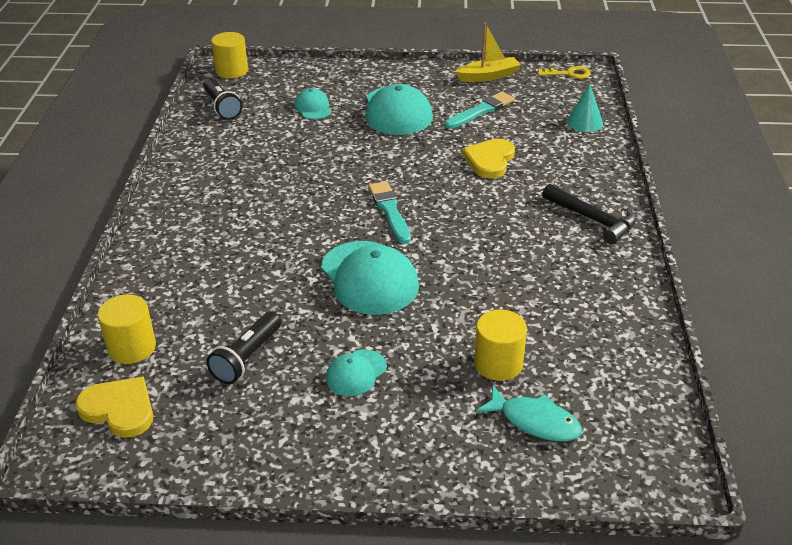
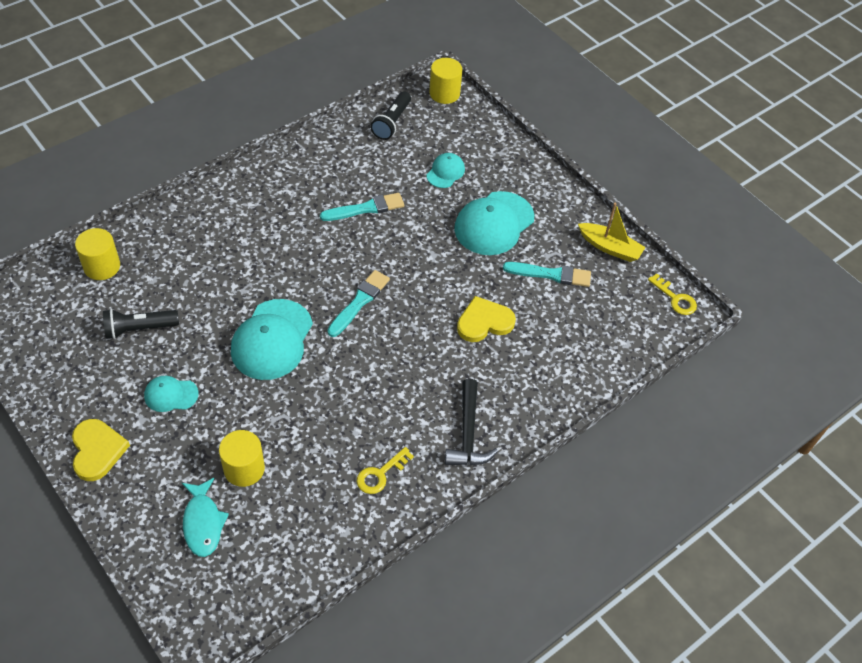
camera: 45 degrees right, 15 degrees up
(119, 409) = (47, 300): yellow heart -> yellow heart (97, 450)
(293, 161) = (366, 208): none -> turquoise brush
(584, 122) = (607, 352): turquoise cone -> none
(587, 284) = (380, 474): none -> yellow key

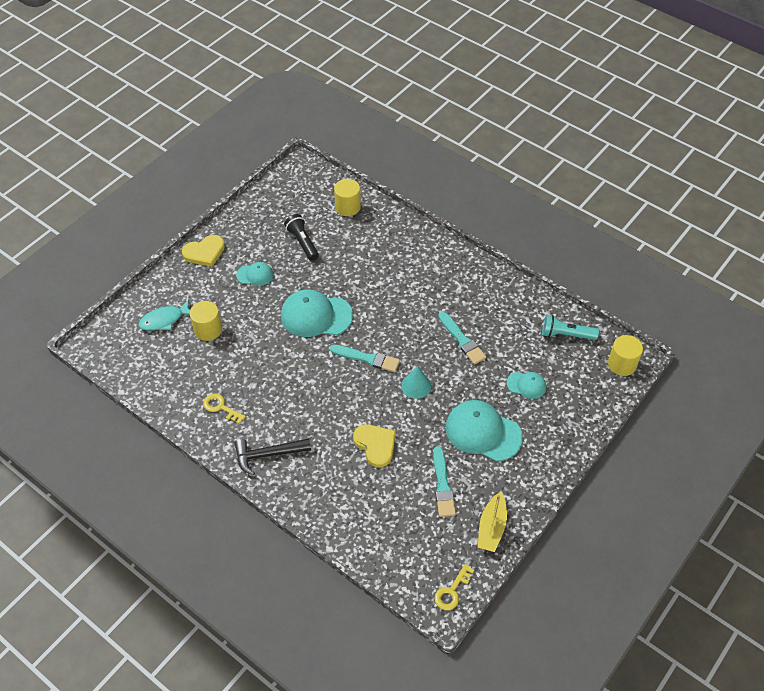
camera: 80 degrees right, 0 degrees up
(171, 395) = (255, 275): turquoise cap -> turquoise cap turned 105 degrees clockwise
(392, 122) = (566, 334): black flashlight -> turquoise flashlight
(414, 265) = (416, 386): none -> turquoise cone

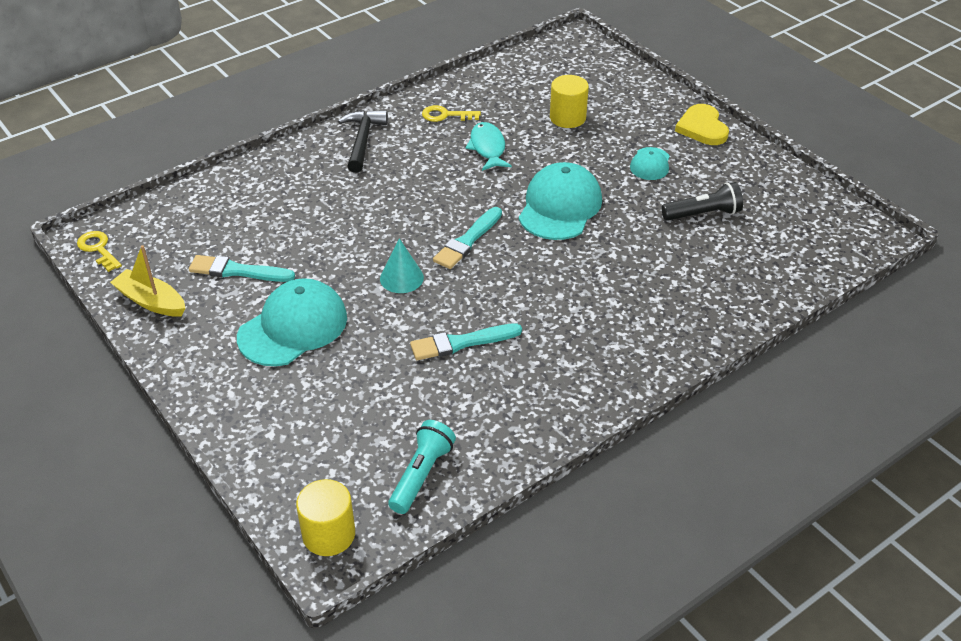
camera: 105 degrees right, 10 degrees down
(164, 320) = (594, 88): turquoise fish -> turquoise fish (488, 148)
(221, 407) = (446, 115): yellow key -> yellow key turned 135 degrees counterclockwise
(347, 207) = (772, 271): yellow cylinder -> none
(375, 445) = (328, 224): yellow heart -> none
(526, 385) = (347, 395): turquoise cap -> none

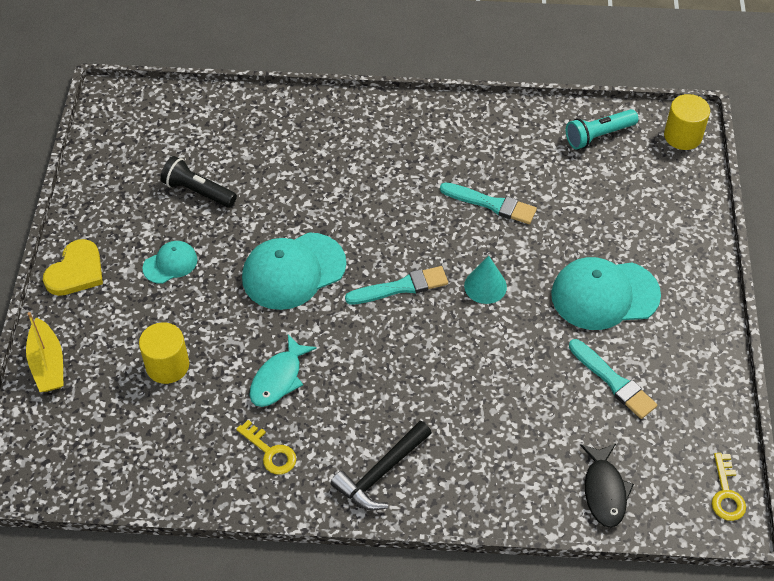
camera: 140 degrees left, 10 degrees up
(151, 301) = (706, 395): yellow boat -> yellow boat (48, 364)
(196, 206) = (604, 491): none -> black fish

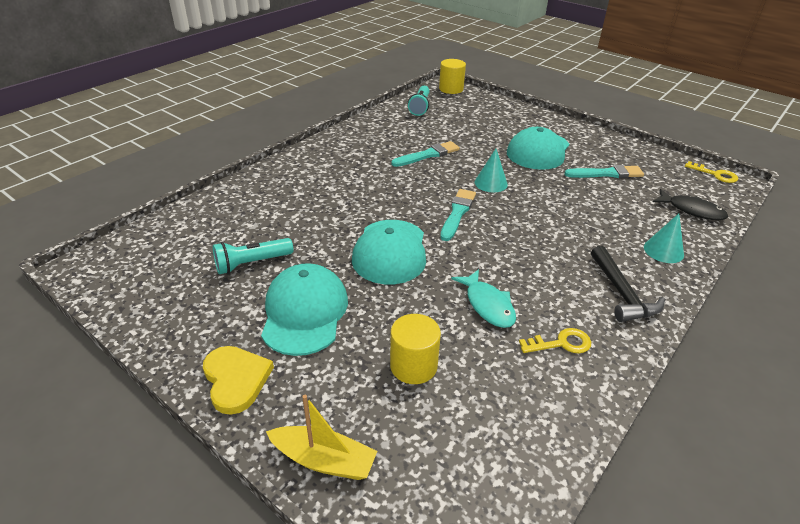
camera: 55 degrees left, 15 degrees down
(170, 264) = (304, 312): turquoise cap -> turquoise cap, size x1.91
(198, 191) = (252, 263): black flashlight -> turquoise flashlight
(489, 486) = (663, 251): none -> turquoise cone

